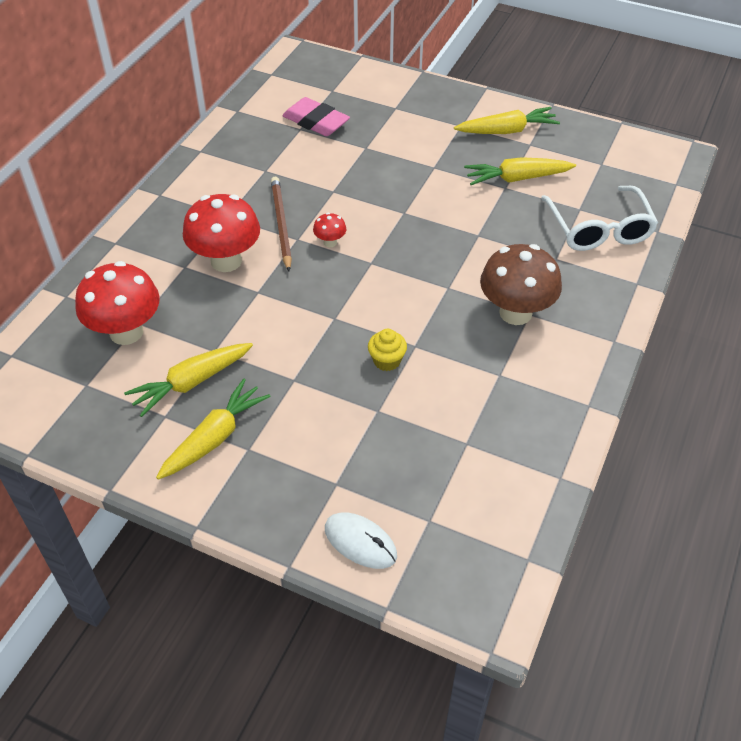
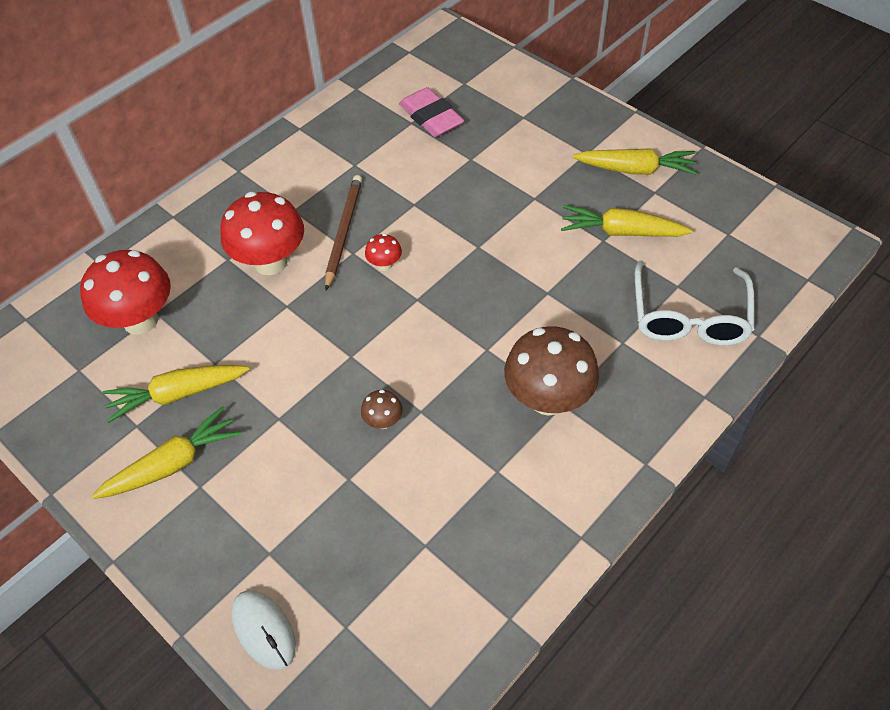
camera: 20 degrees right, 5 degrees up
(387, 361) = (383, 421): yellow cupcake -> brown mushroom

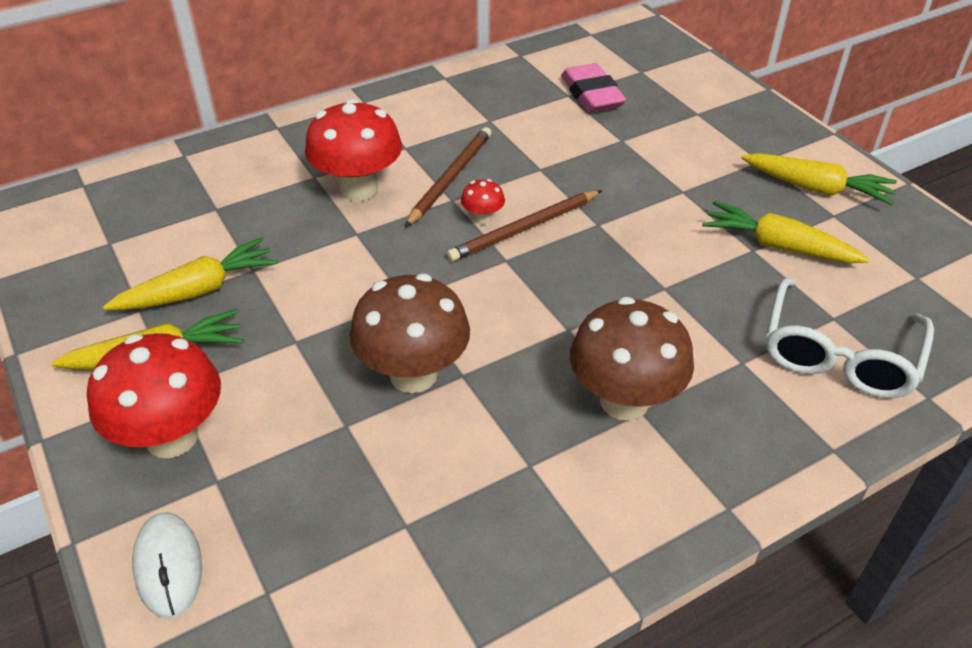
camera: 15 degrees right, 10 degrees down
(140, 320) = (196, 212): red mushroom -> red mushroom (172, 437)
(178, 394) = (198, 290): yellow carrot -> yellow carrot turned 150 degrees clockwise
(383, 421) = (413, 374): brown mushroom -> brown mushroom, size x2.23
(422, 265) = (525, 228): none -> brown pencil

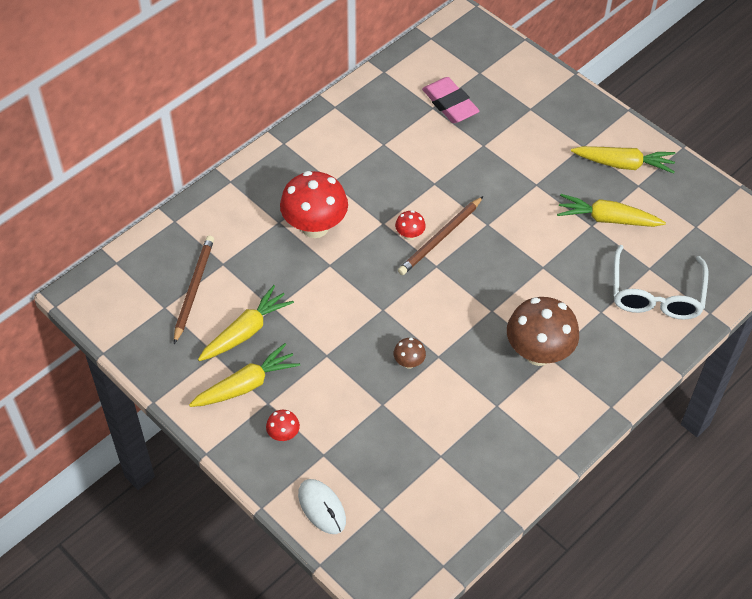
camera: 15 degrees left, 10 degrees up
(172, 437) = (283, 435): red mushroom -> red mushroom, size x0.45
(413, 374) = (409, 362): brown mushroom -> brown mushroom, size x0.45
(450, 178) = (375, 205): brown pencil -> brown pencil (193, 289)

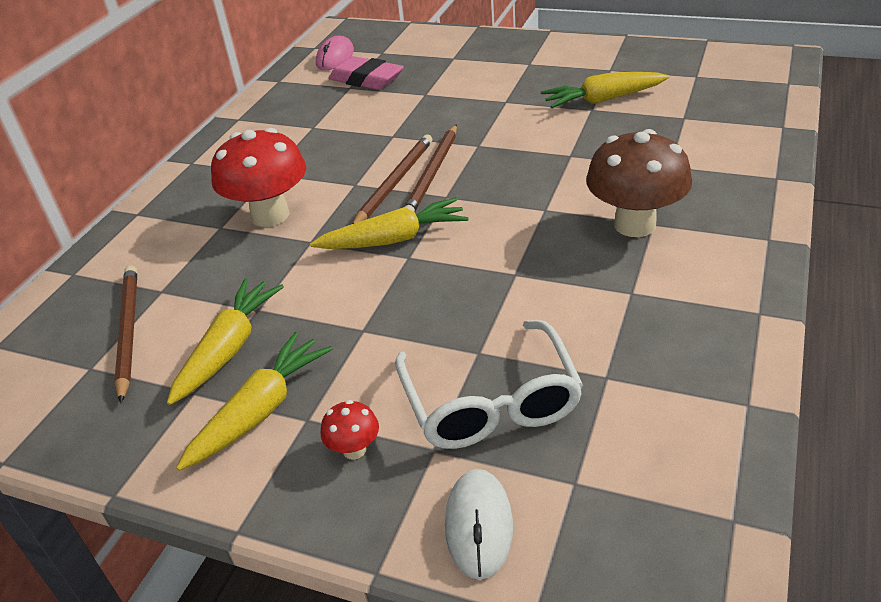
camera: 20 degrees left, 15 degrees down
(322, 507) = (478, 525): white mouse -> white mouse turned 60 degrees clockwise
(409, 235) = (394, 183): red mushroom -> brown pencil
(409, 362) = (481, 294): brown mushroom -> none
(440, 61) = (335, 57): none -> pink mouse
(623, 164) = (581, 62): yellow carrot -> yellow carrot (393, 239)
(656, 294) = (712, 133): white glasses -> white glasses (491, 402)

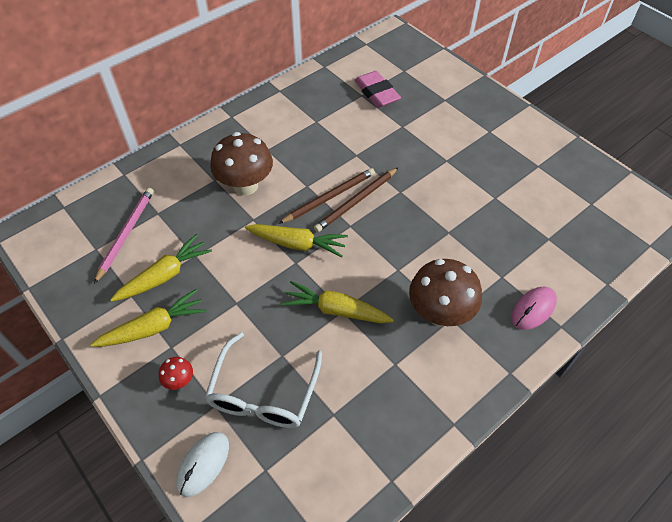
camera: 25 degrees right, 15 degrees up
(128, 332) = (126, 234): brown pencil -> pink pencil
(270, 215) = (245, 186): red mushroom -> brown mushroom
(335, 57) = (372, 61): pink mouse -> pink mouse (533, 309)
(603, 100) = (509, 193): yellow carrot -> yellow carrot (336, 310)

